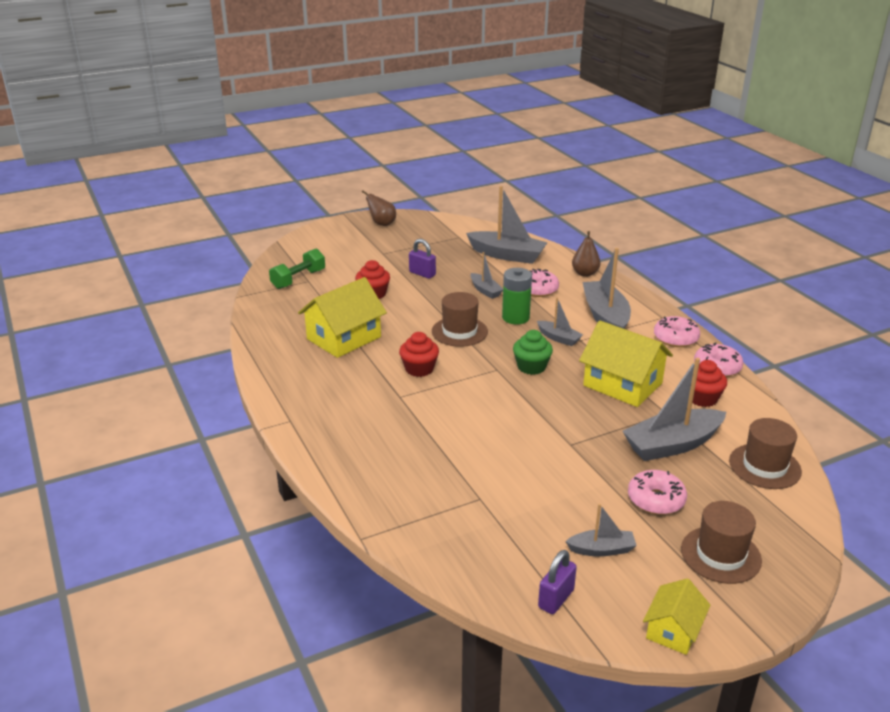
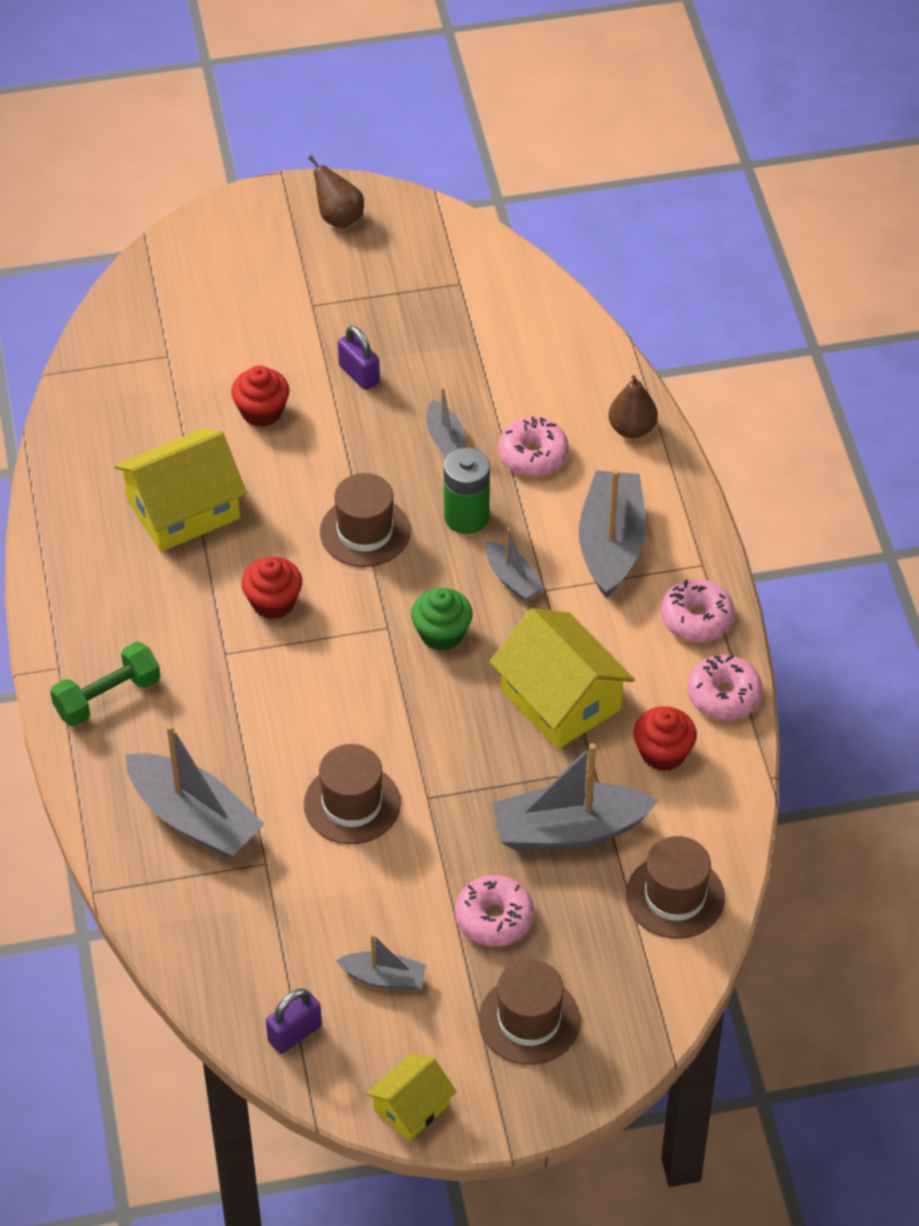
camera: 15 degrees right, 20 degrees up
(298, 279) = (153, 348): green dumbbell -> green dumbbell (107, 697)
(507, 255) = (522, 352): grey boat -> grey boat (194, 818)
(522, 456) = (352, 804): none -> brown hat

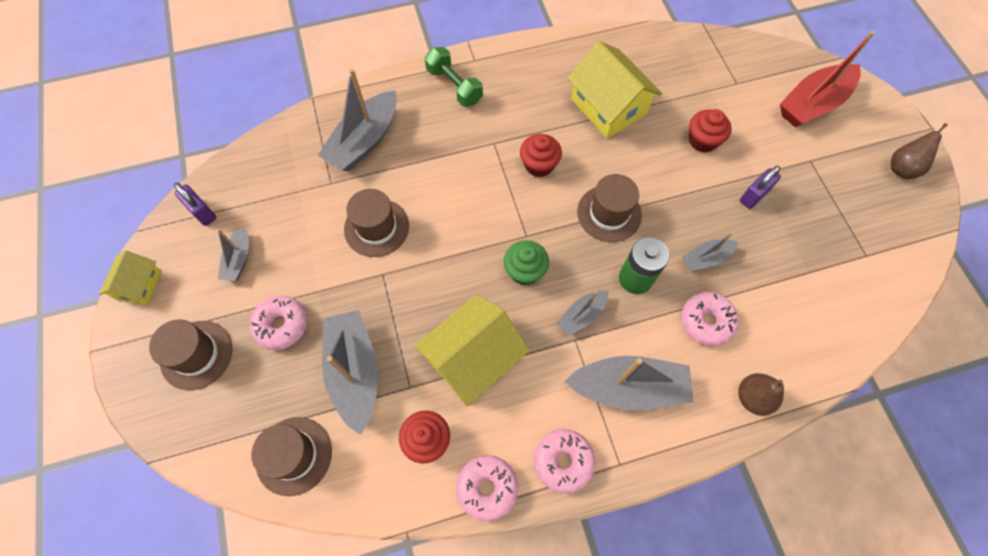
camera: 85 degrees right, 15 degrees up
(220, 282) = (812, 104): none -> red boat
(411, 1107) = (139, 285): yellow house -> yellow house turned 60 degrees clockwise

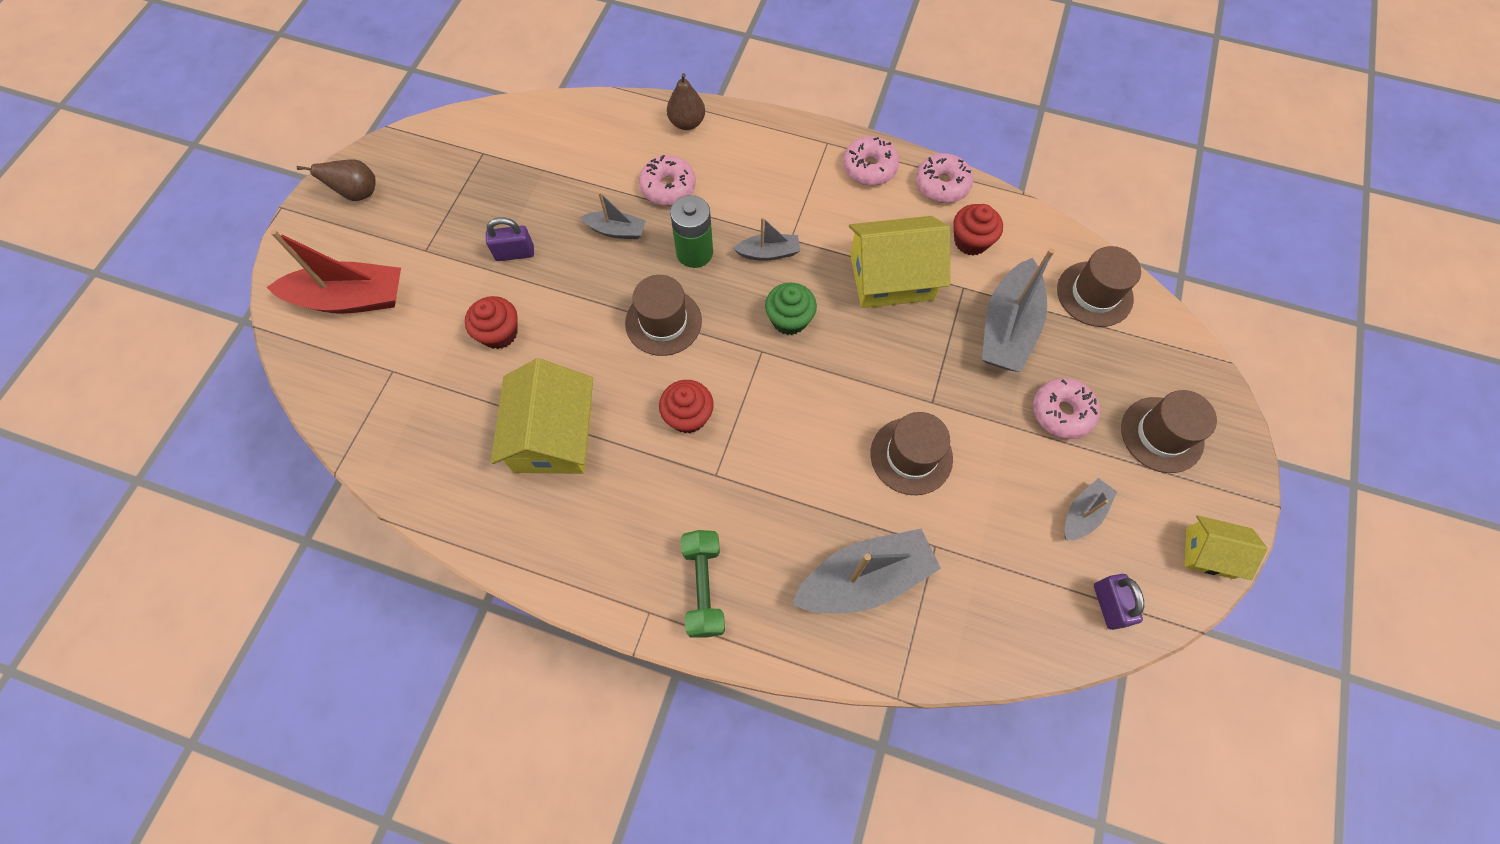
camera: 145 degrees left, 0 degrees up
(139, 285) = (1209, 553): yellow house -> yellow house turned 60 degrees clockwise
(628, 387) = (777, 182): grey boat -> none

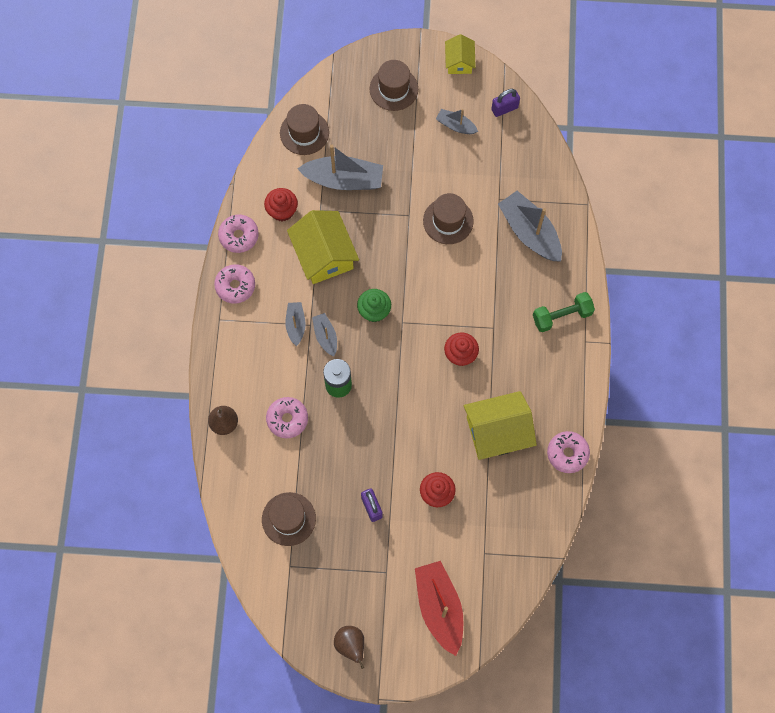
camera: 105 degrees left, 5 degrees up
(616, 231) = (334, 443): grey boat -> grey boat (296, 325)
(663, 322) = (398, 389): brown hat -> brown hat (288, 519)
(1062, 412) = (395, 143): pink donut -> pink donut (567, 453)

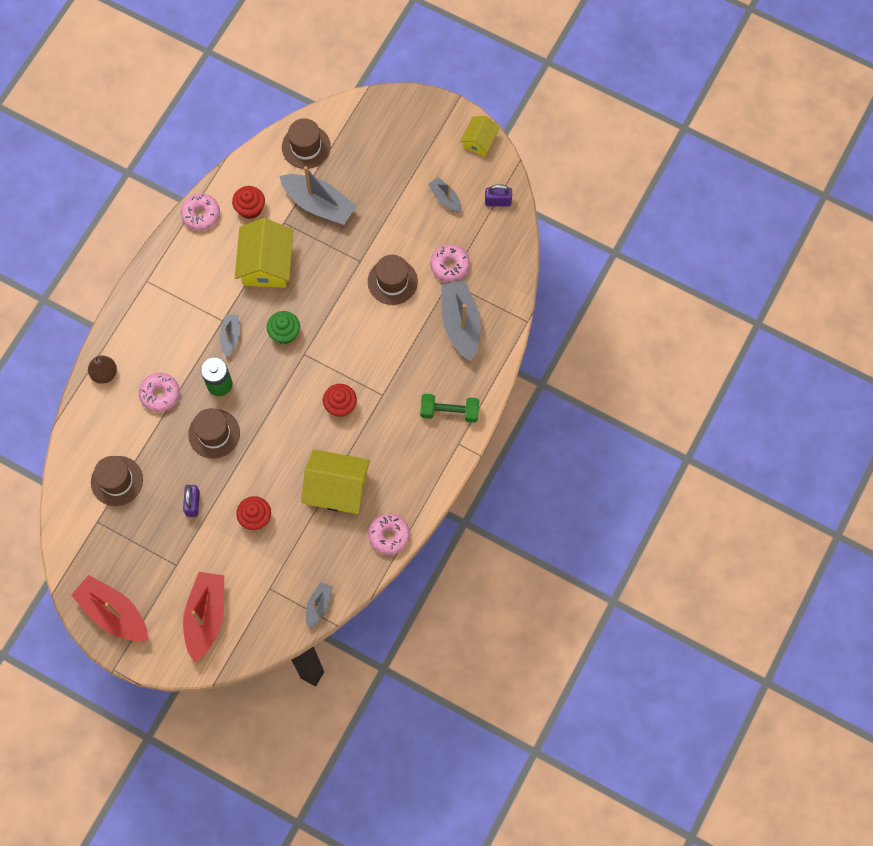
camera: 25 degrees right, 0 degrees up
(235, 286) = (175, 257): pink donut -> pink donut (449, 266)
(296, 325) = (210, 315): grey boat -> grey boat (318, 605)
(351, 645) = (114, 613): brown pear -> red boat
(393, 89) = (406, 141): brown hat -> brown hat (214, 433)

